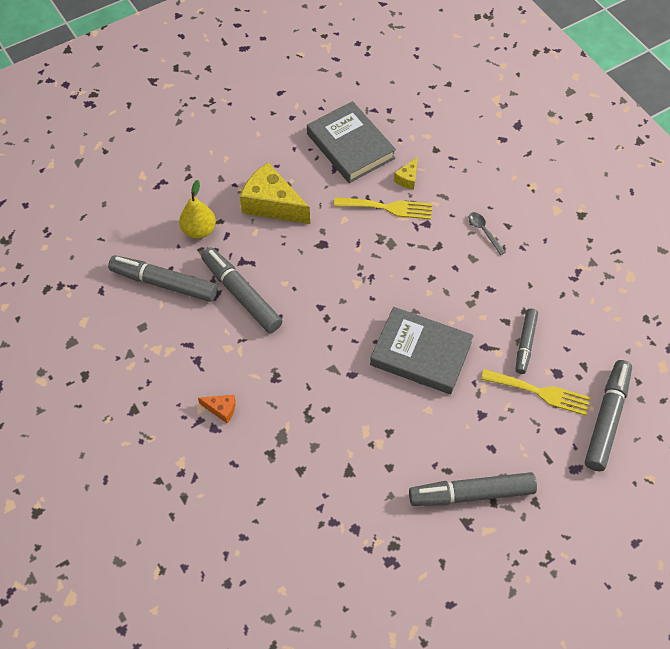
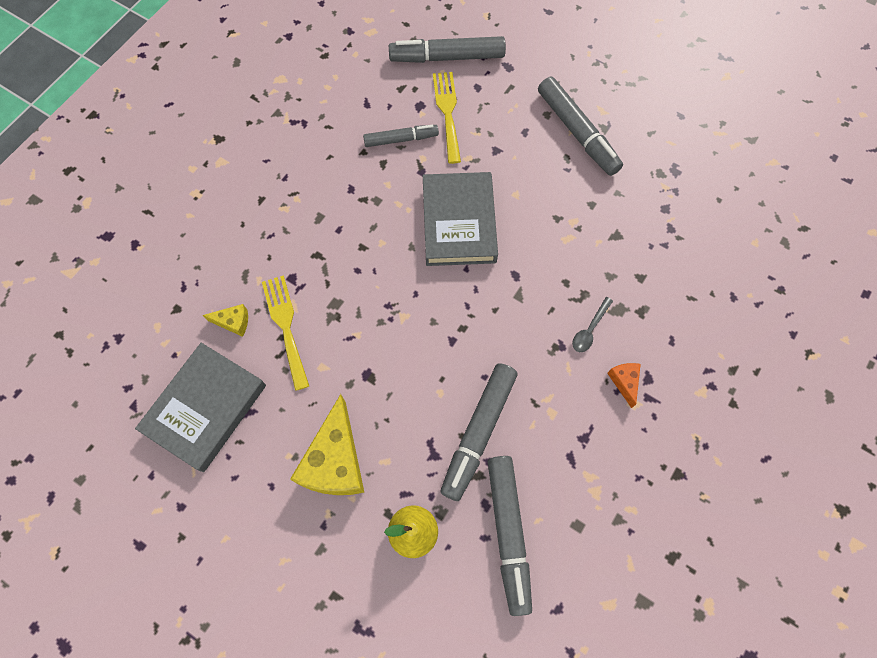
camera: 115 degrees left, 10 degrees up
(484, 231) = (279, 218): grey spoon -> grey spoon (589, 329)

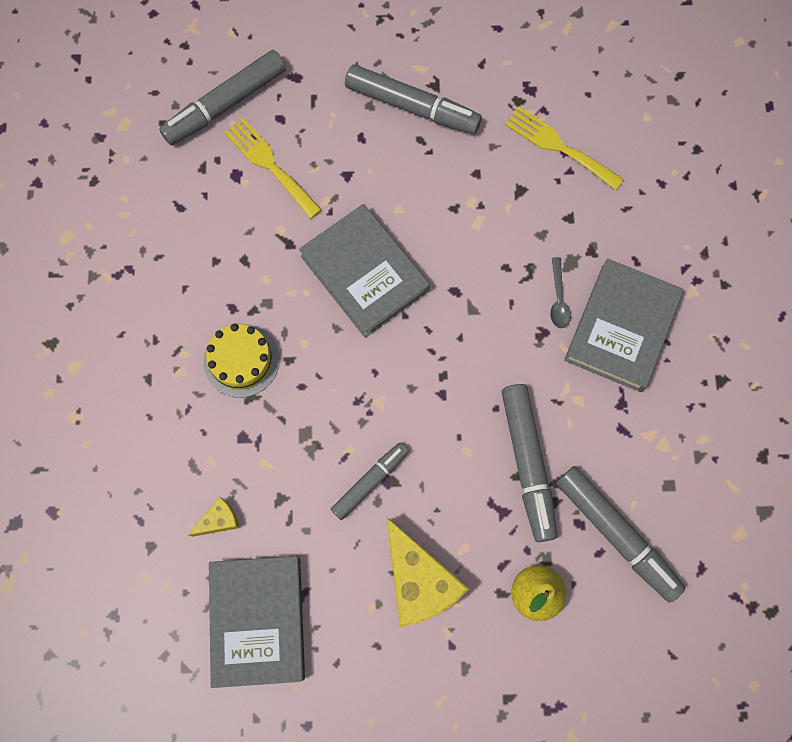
camera: 35 degrees left, 5 degrees up
(285, 326) = (274, 489): yellow fork -> yellow fork (558, 146)
(330, 227) = (241, 360): none -> yellow cake
(401, 139) = (244, 223): grey marker -> grey marker (370, 482)
(624, 382) = (621, 328): orange cheese -> grey book

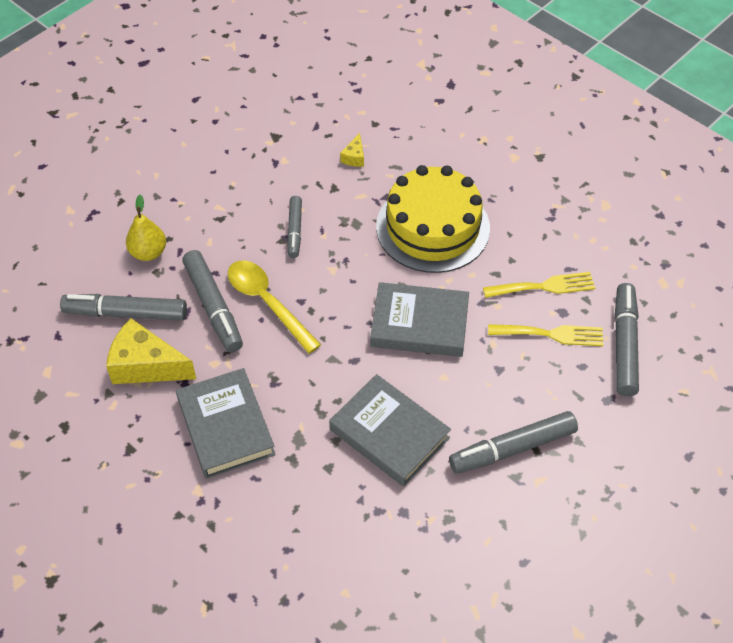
camera: 135 degrees right, 20 degrees down
(241, 360) = (433, 227): yellow cake -> yellow cake, size x1.93
(258, 620) = (285, 137): grey book -> grey book (389, 434)
(418, 581) = (219, 211): yellow cheese -> yellow cheese (146, 365)
(474, 420) = (267, 303): none -> yellow spoon
(527, 463) = (213, 307): grey marker -> grey marker turned 150 degrees counterclockwise
(558, 146) = (385, 510): yellow fork -> yellow fork (544, 286)
(558, 299) = (284, 410): grey spoon -> none

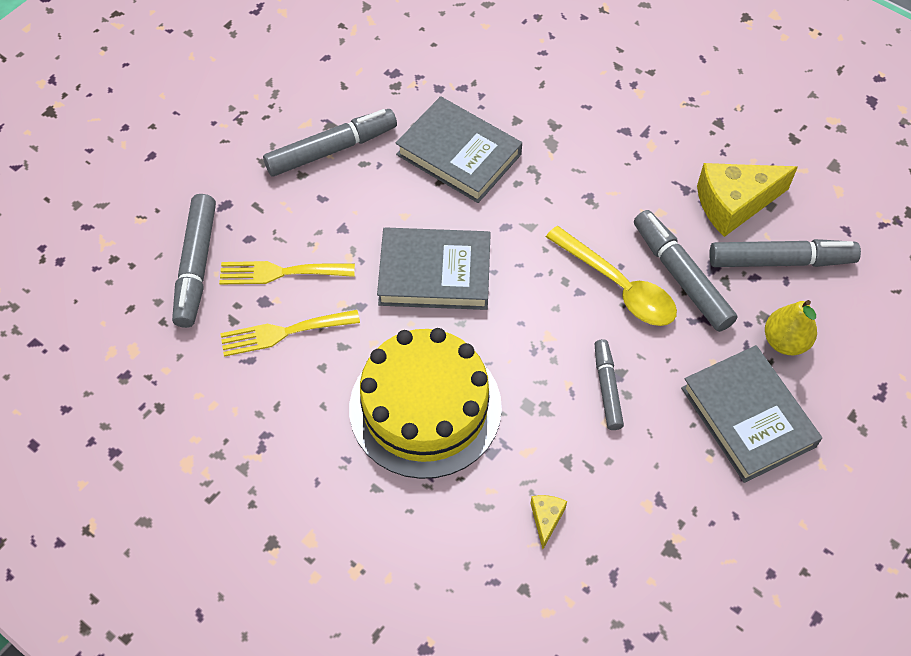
camera: 175 degrees right, 5 degrees up
(146, 365) = (734, 204): yellow cheese -> yellow cheese turned 150 degrees clockwise
(226, 426) = (628, 149): grey book -> grey book (747, 417)

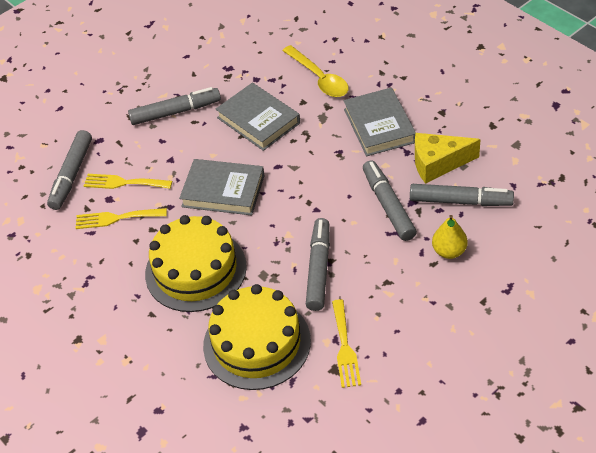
camera: 15 degrees right, 10 degrees down
(546, 519) = (257, 343): yellow cheese -> yellow cake
(607, 388) = (319, 269): grey marker -> grey marker, size x1.62
(618, 286) = (343, 208): yellow spoon -> yellow spoon (319, 78)
(677, 512) = (345, 347): none -> yellow fork
(747, 417) = (410, 295): grey book -> grey book (379, 126)

